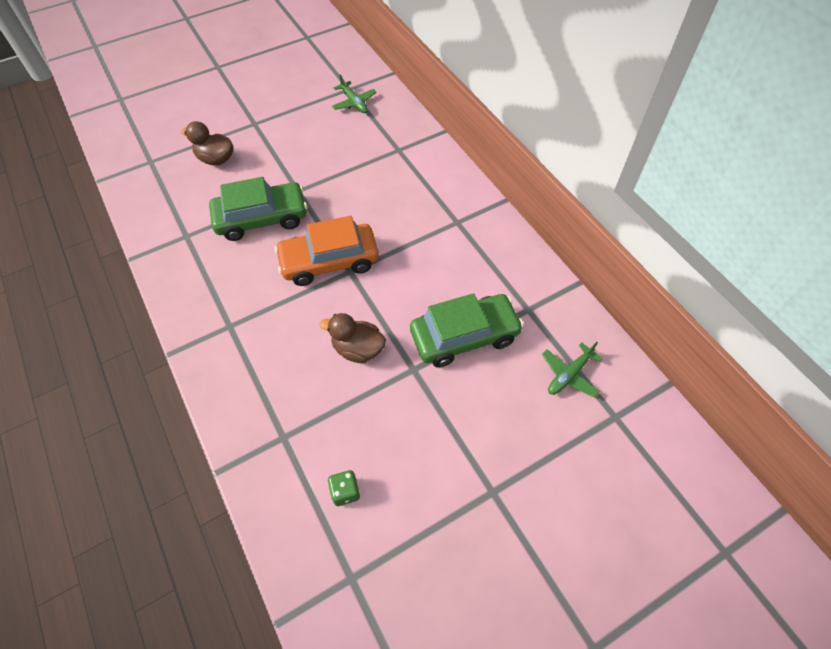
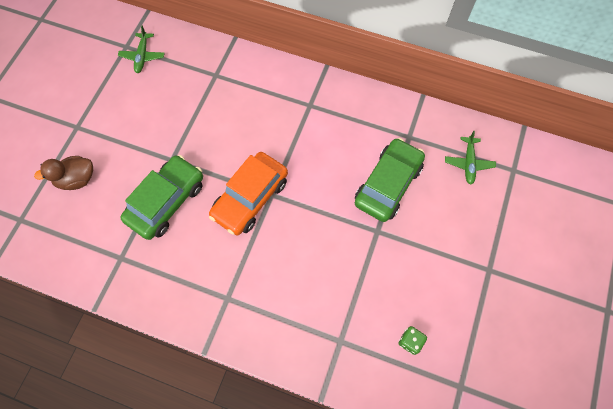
camera: 40 degrees left, 10 degrees up
(354, 103) = (142, 56): green plane -> green plane turned 75 degrees clockwise
(358, 349) = (330, 245): brown duck -> none

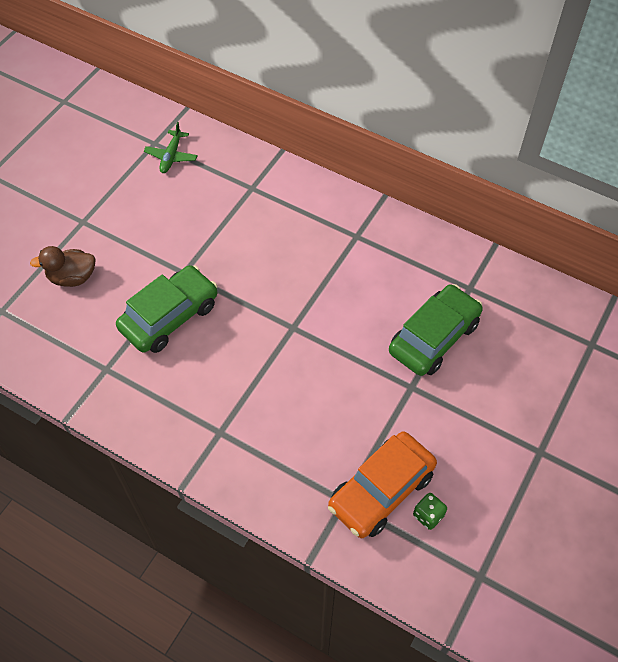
camera: 10 degrees right, 10 degrees down
(250, 198) = (267, 327): orange car -> orange car (381, 490)
(468, 163) = (537, 328): green plane -> none

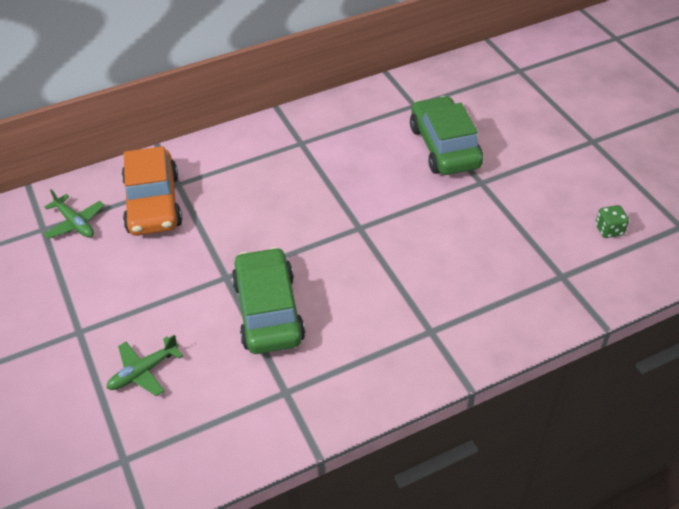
camera: 55 degrees left, 10 degrees down
(72, 277) = (143, 372): brown duck -> green plane
(381, 490) = (567, 247): orange car -> orange car (153, 203)

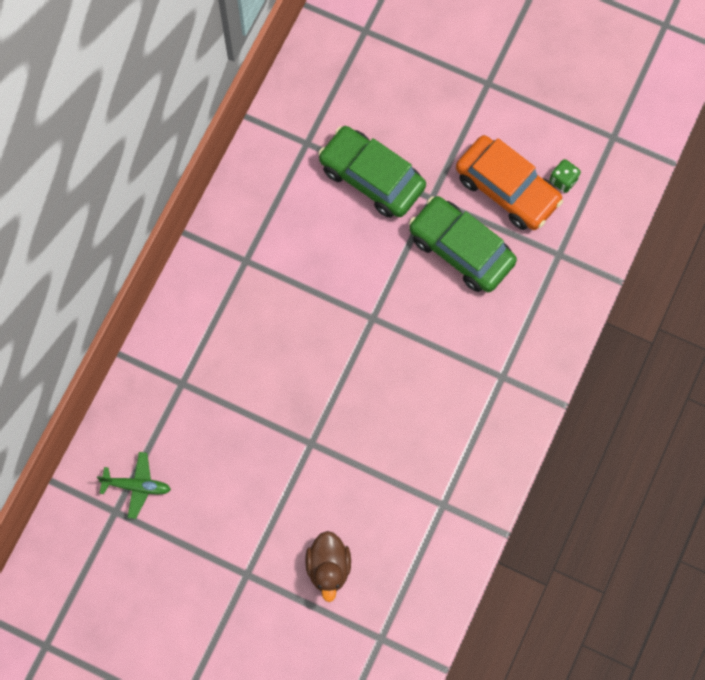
camera: 40 degrees left, 25 degrees up
(143, 372) = (328, 567): green plane -> brown duck
(153, 203) = (182, 418): orange car -> orange car (507, 189)
(268, 311) = (371, 449): green car -> green car (461, 249)

